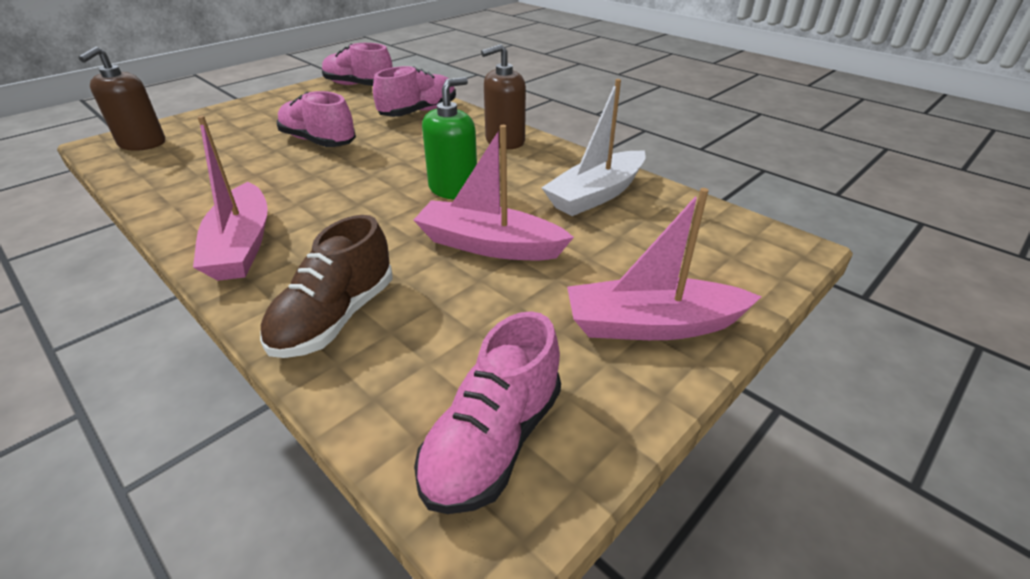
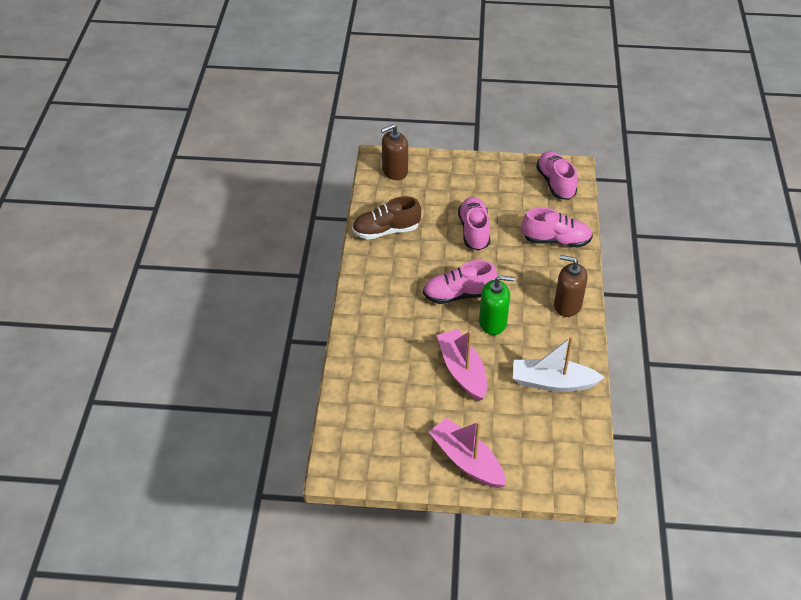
camera: 50 degrees right, 10 degrees up
(241, 246) = (372, 290): pink boat -> none
(335, 318) = (368, 359): brown shoe -> brown shoe (386, 231)
(493, 441) = (361, 448): pink shoe -> pink shoe (458, 294)

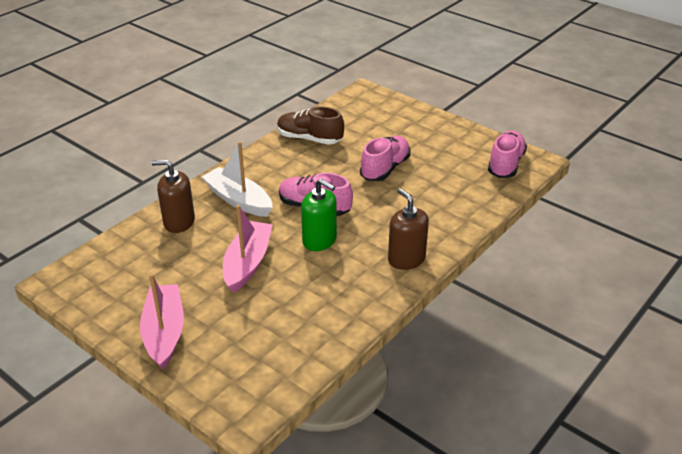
camera: 35 degrees right, 10 degrees down
(395, 171) = (367, 103): brown soap dispenser -> brown soap dispenser (179, 222)
(552, 382) = (317, 312): white boat -> white boat (238, 200)
(556, 240) = (455, 206): pink shoe -> none

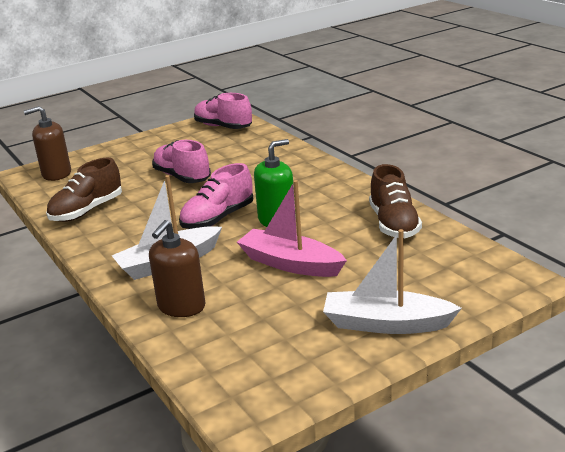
camera: 70 degrees left, 10 degrees down
(164, 332) = (386, 324): pink boat -> white boat
(331, 314) = (394, 224): none -> brown shoe
(406, 259) = (331, 182): brown soap dispenser -> brown soap dispenser (56, 174)

